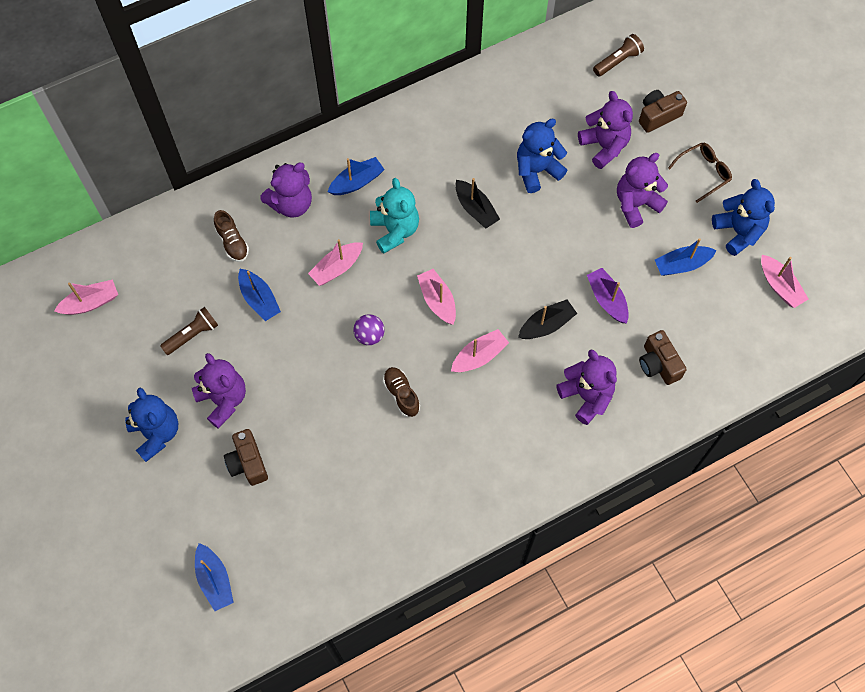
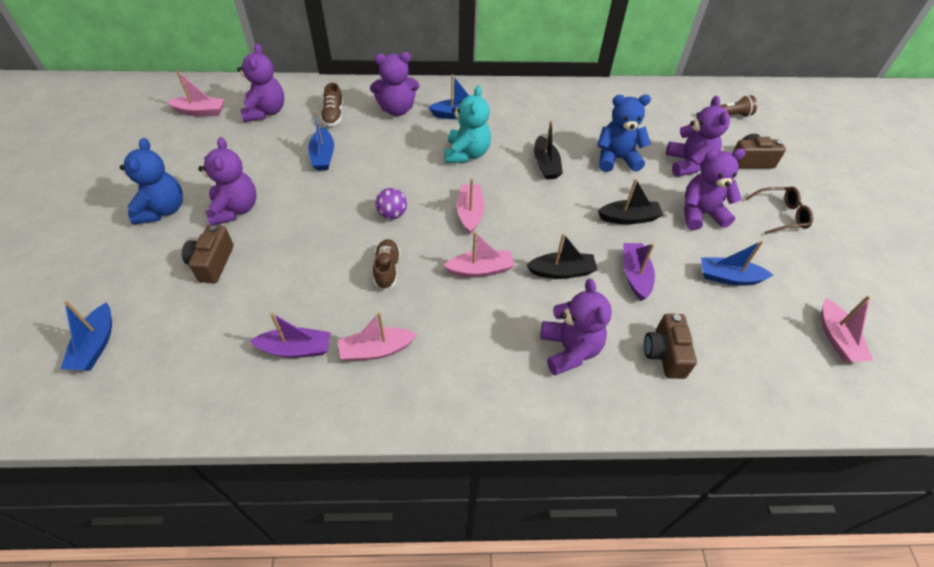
camera: 25 degrees right, 15 degrees down
(159, 270) = (266, 112): none -> purple teddy bear
(192, 334) = (252, 158): brown flashlight -> none
(337, 268) = (401, 159): pink boat -> pink boat (376, 350)
(377, 502) = (296, 349): none -> purple boat
(577, 239) = (629, 218): none -> black boat
(738, 232) = (803, 273): blue teddy bear -> none

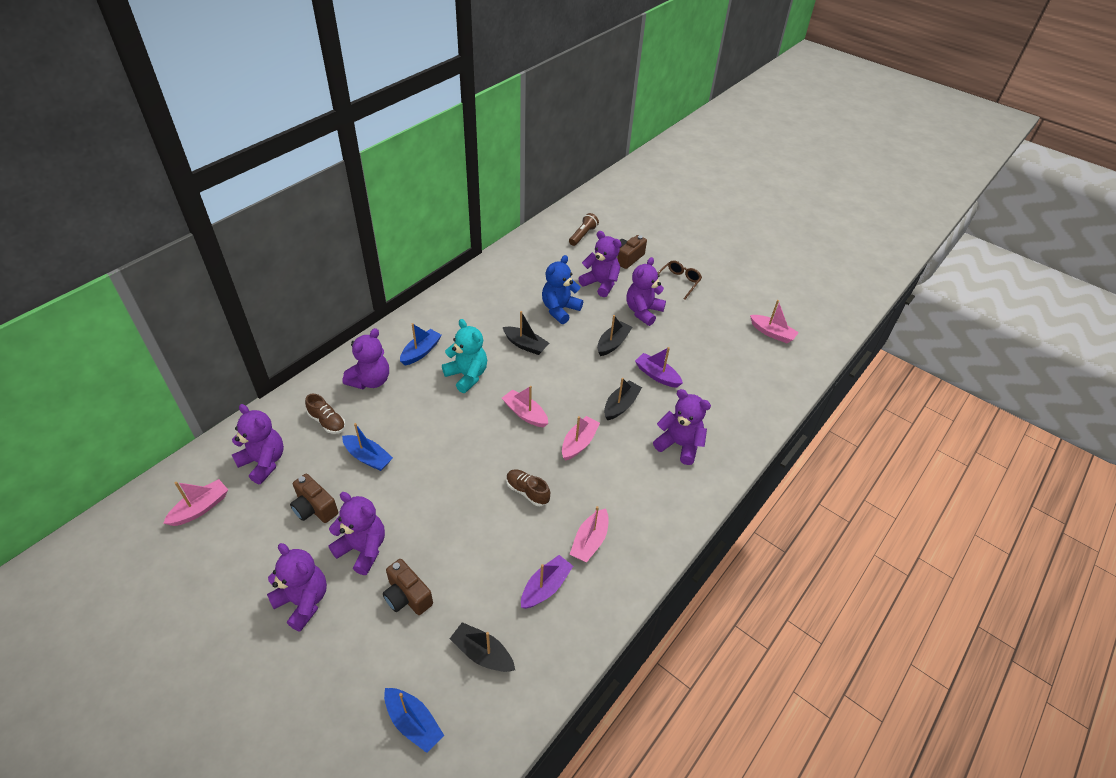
camera: 50 degrees left, 5 degrees down
(163, 210) = (303, 601): blue teddy bear -> purple teddy bear
(192, 348) = (482, 653): none -> black boat
(392, 214) = (479, 456): purple ball -> none
(664, 354) = (720, 406): brown camera -> brown camera (314, 508)
(728, 277) = (697, 339): blue boat -> none

